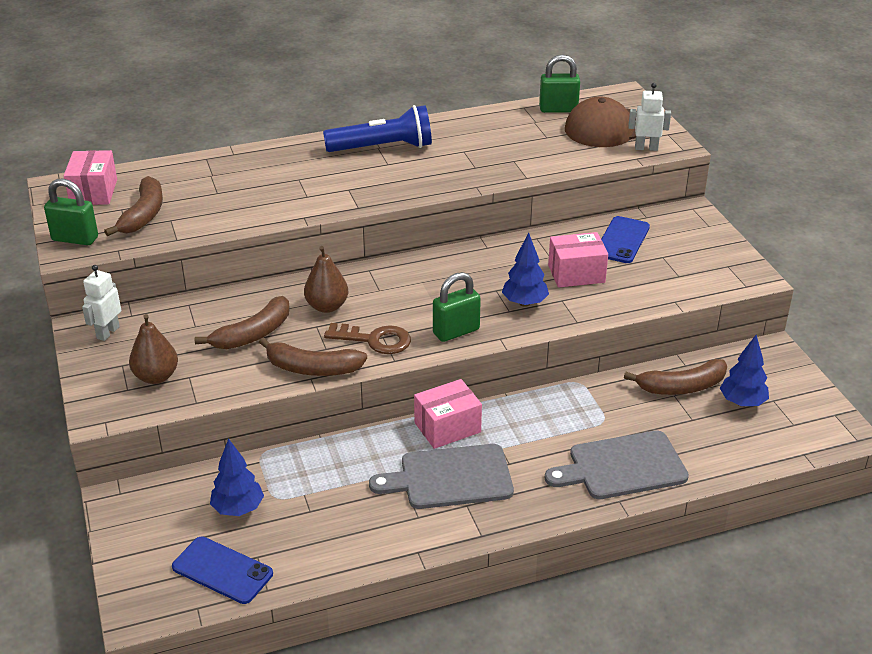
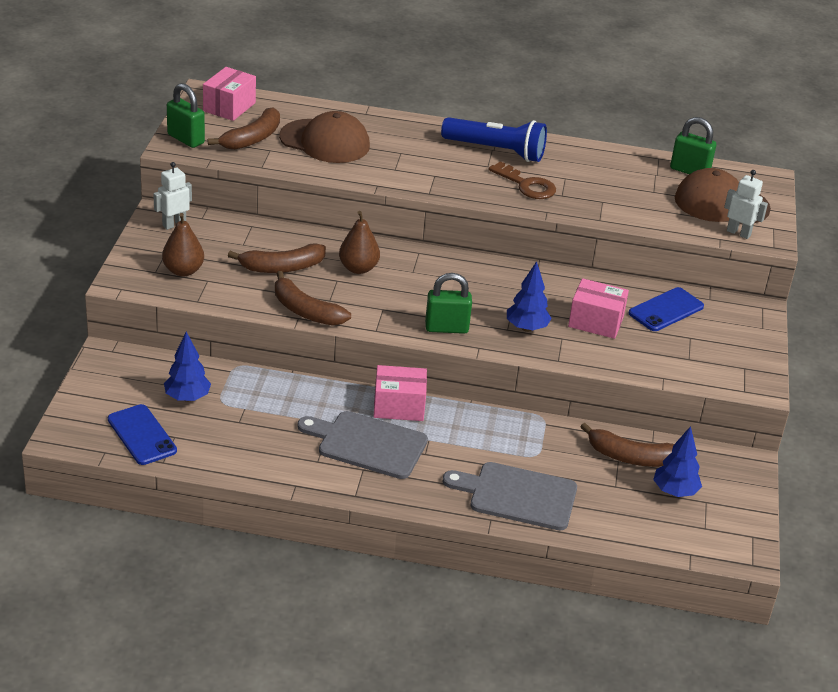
camera: 25 degrees right, 0 degrees up
(218, 193) = (325, 141): none -> brown cap
(375, 340) = (374, 309): brown key -> brown key (527, 185)

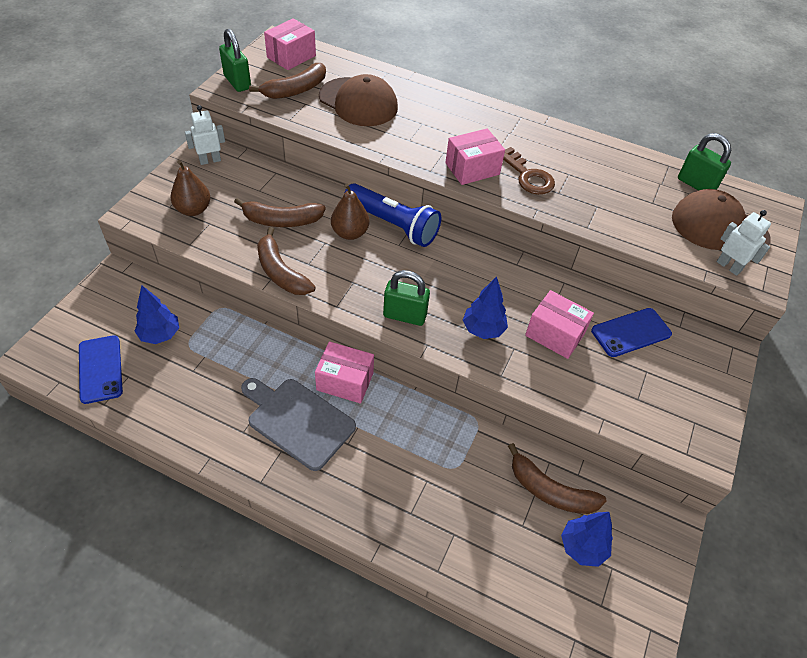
camera: 15 degrees right, 15 degrees up
(469, 186) = (472, 169): none -> pink box
(496, 151) = (512, 134): blue flashlight -> blue flashlight (393, 224)
(518, 496) = (418, 517): grey cutting board -> none

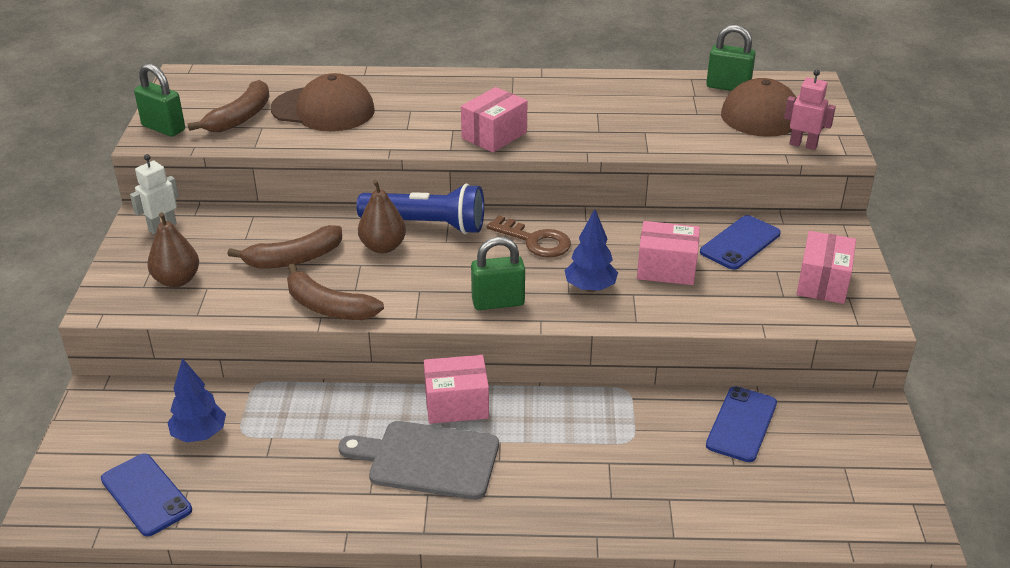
camera: 20 degrees left, 15 degrees down
(291, 56) = (211, 87): pink box -> pink box (823, 283)
(528, 176) = (557, 126): brown key -> brown key (535, 241)
(550, 491) = (741, 424): brown banana -> blue phone
(582, 547) = (804, 460): blue tree -> none
(728, 266) = (803, 145): white robot -> pink robot

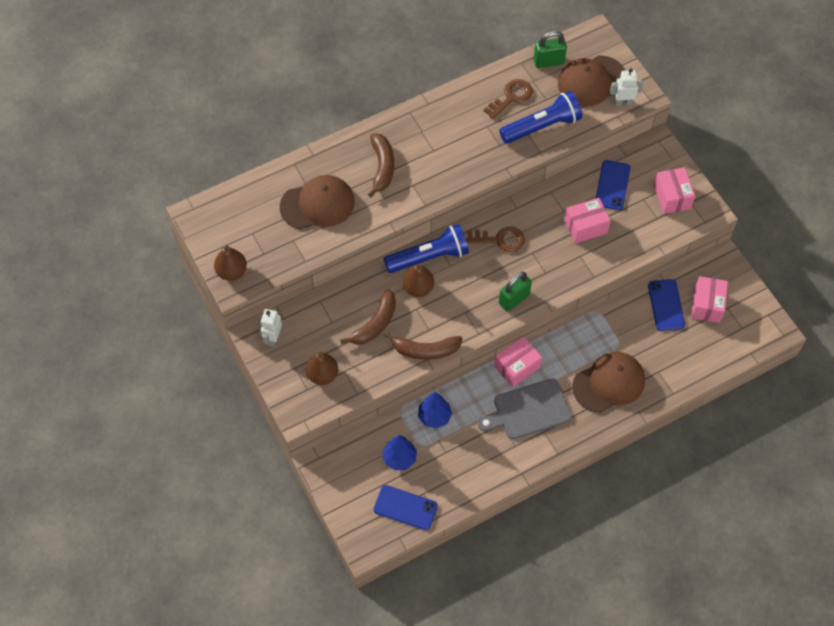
camera: 30 degrees left, 25 degrees up
(163, 128) = (232, 272): green padlock -> brown pear
(240, 117) = (271, 237): brown banana -> brown banana (382, 167)
(494, 135) = (442, 179): pink box -> pink box (707, 305)
(577, 479) = (609, 383): none -> brown cap
(590, 288) = (555, 263): blue tree -> blue tree (434, 416)
(652, 100) = (511, 97): none -> brown key
(669, 132) = (542, 126): none -> blue flashlight
(803, 145) = (623, 102): pink robot -> white robot

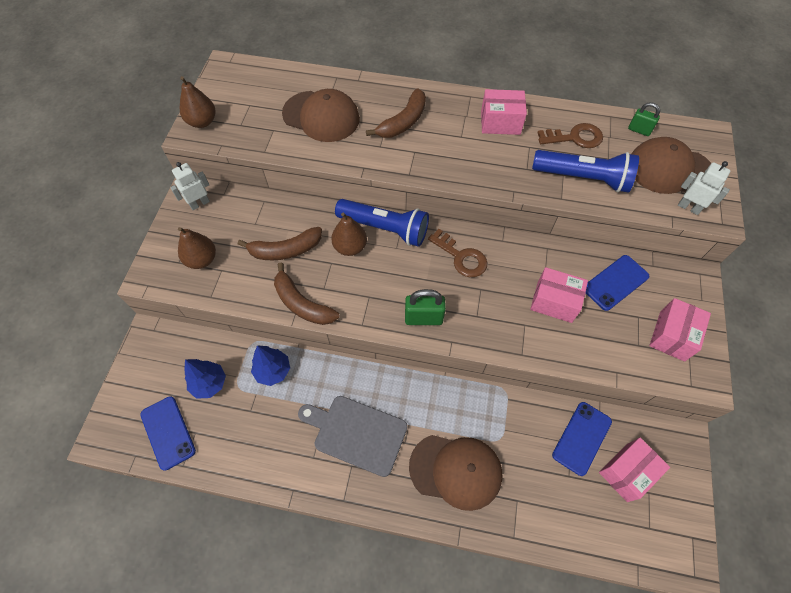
camera: 40 degrees right, 0 degrees up
(517, 367) = (384, 384): pink box -> pink box (500, 122)
(548, 62) = (639, 130): green padlock -> green padlock, size x0.65

